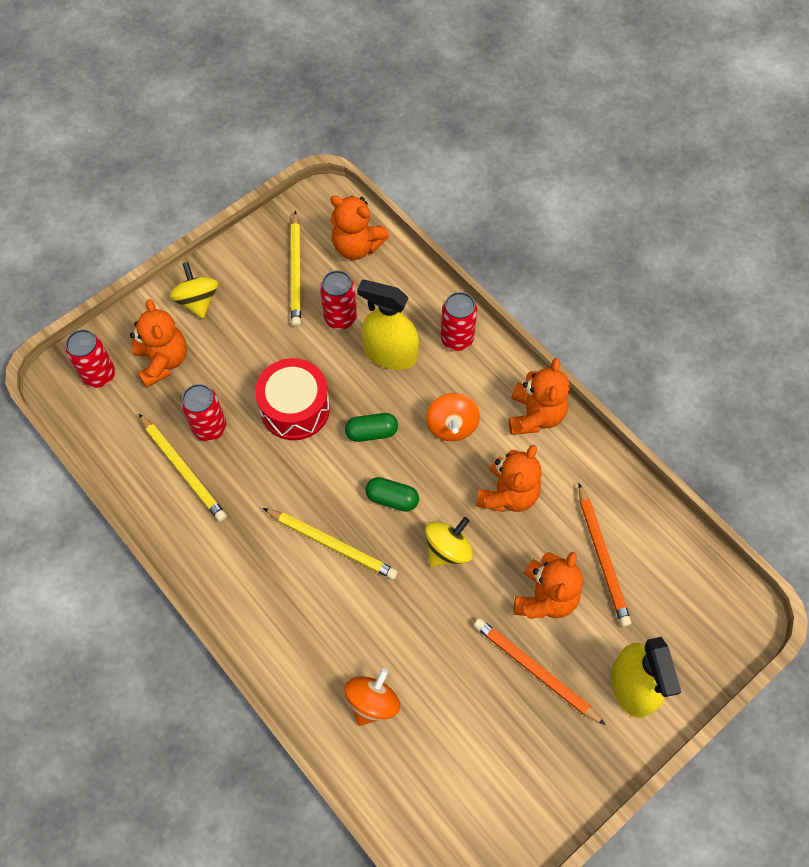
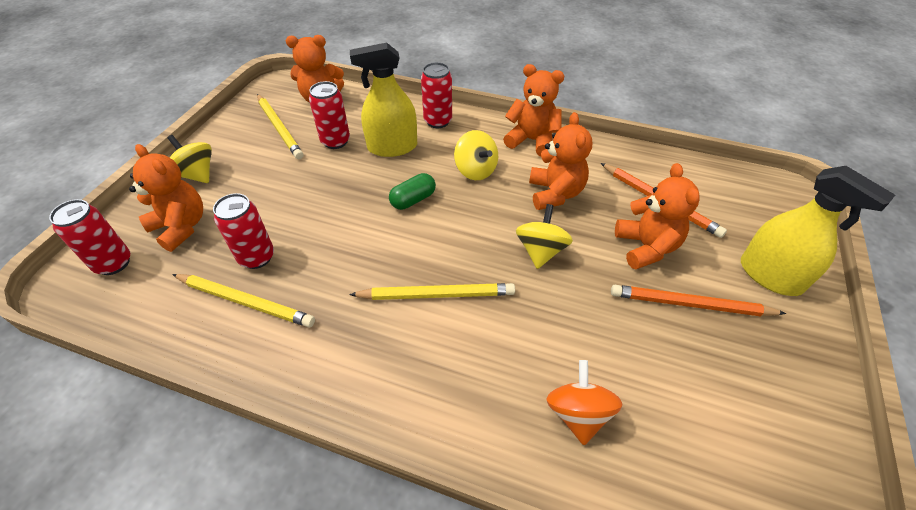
camera: 30 degrees left, 15 degrees down
(295, 408) = (333, 211): red drum -> none
(392, 499) = (465, 236): green capsule -> none
(452, 426) = (475, 170): orange spinning top -> yellow spinning top
(535, 415) = (532, 140): orange teddy bear -> orange teddy bear turned 45 degrees counterclockwise

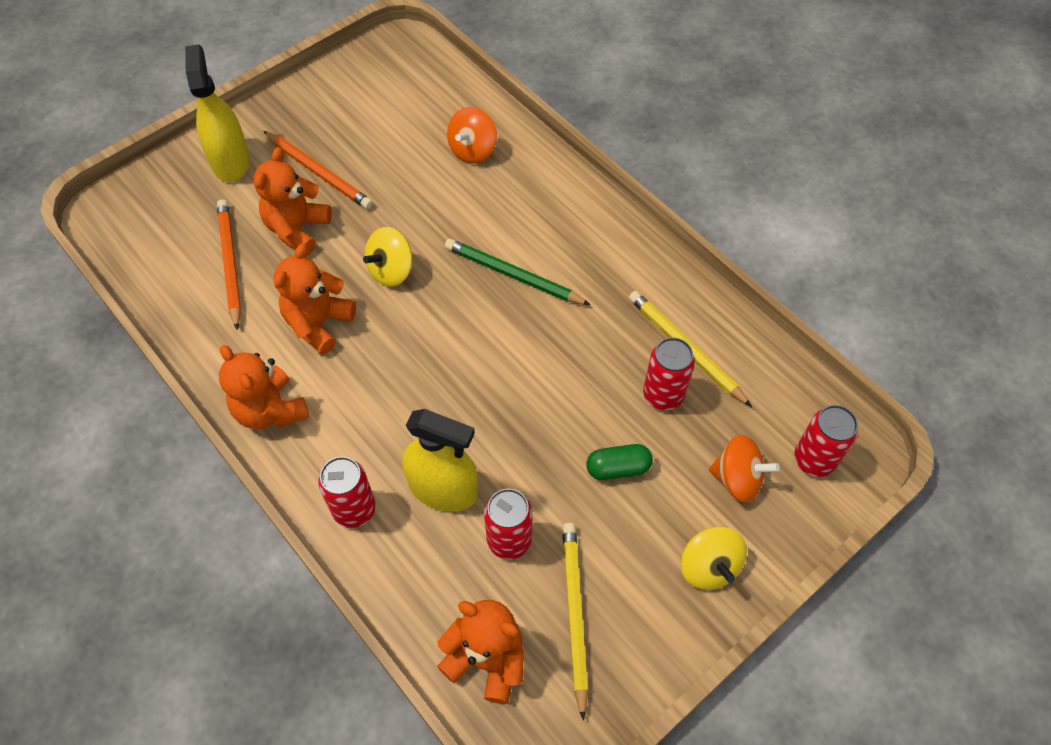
camera: 150 degrees left, 10 degrees up
(181, 227) = (737, 479): orange teddy bear -> orange spinning top
(413, 200) = (469, 390): green capsule -> green capsule (618, 468)
(436, 295) = (513, 275): yellow pencil -> green pencil
(475, 170) = (373, 397): yellow spinning top -> none

